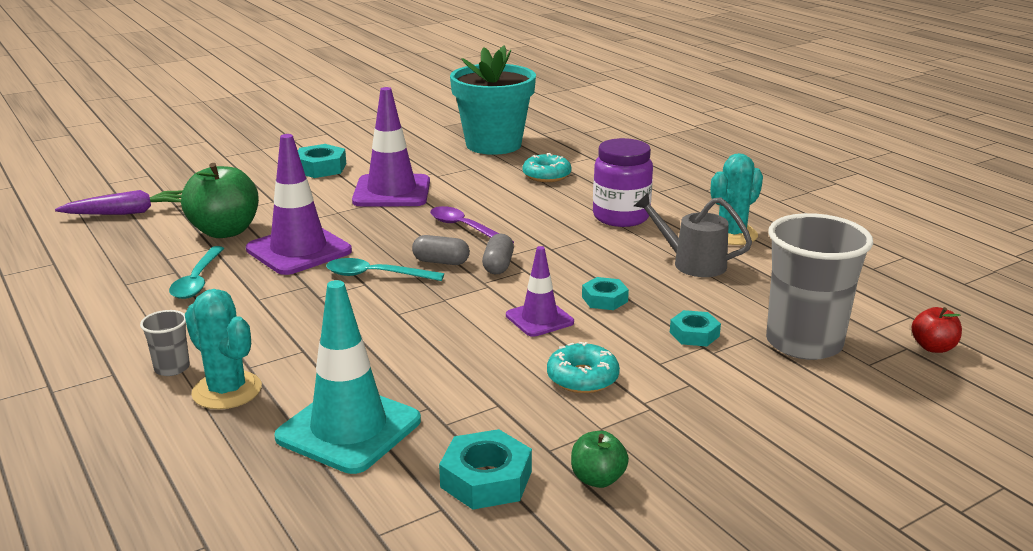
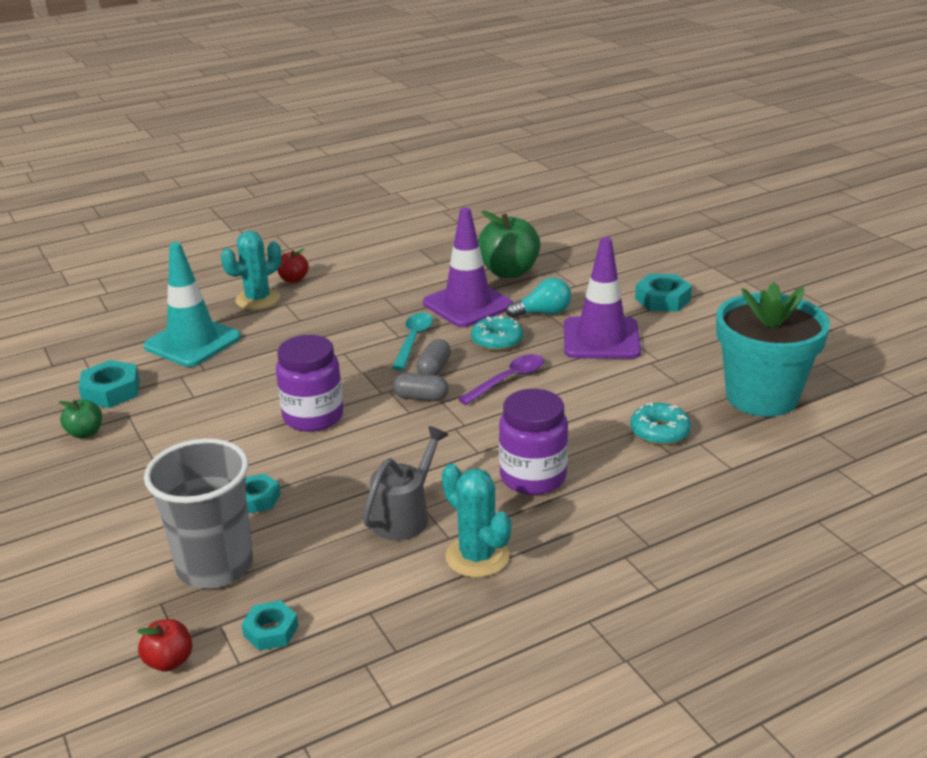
camera: 95 degrees right, 5 degrees up
(126, 213) = (548, 231): purple carrot -> none
(172, 368) = (293, 279): grey cup -> red apple
(197, 280) = (419, 272): turquoise spoon -> none
(331, 215) = (543, 313): none -> turquoise light bulb
(539, 319) = (313, 417): purple traffic cone -> purple jar
(582, 378) = (211, 433): turquoise donut -> turquoise donut (497, 341)
(604, 299) = (339, 453): turquoise nut -> turquoise nut (271, 631)

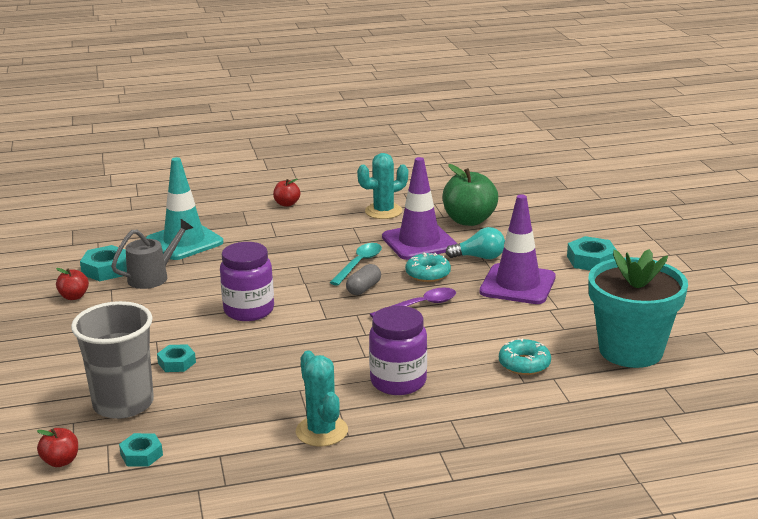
camera: 15 degrees right, 5 degrees down
(85, 433) = (74, 296): green apple -> red apple
(258, 299) = (250, 216): turquoise cactus -> turquoise cactus (383, 211)
(405, 515) = (282, 393): grey watering can -> grey watering can (153, 276)
(421, 397) = (341, 309): grey capsule -> none

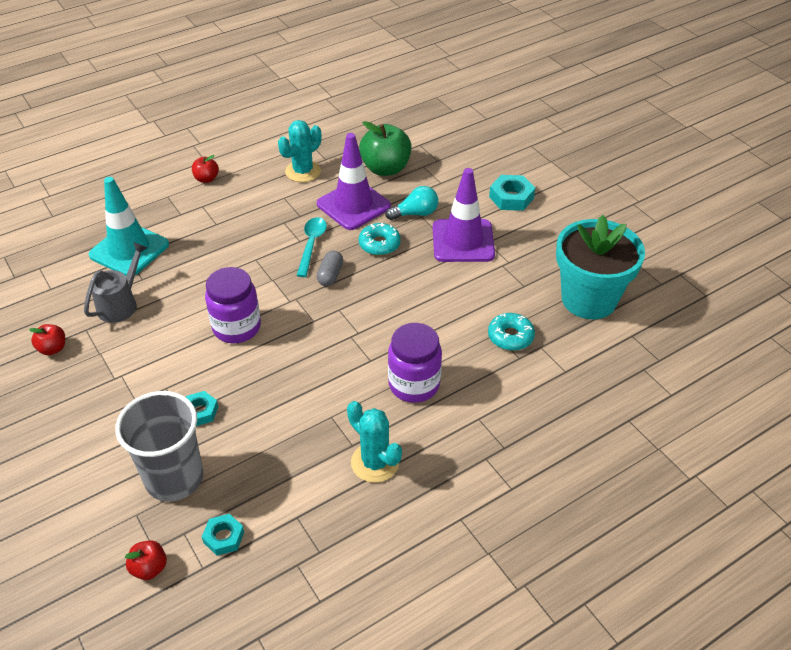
camera: 20 degrees left, 20 degrees up
(106, 269) = (68, 304): turquoise nut -> none
(420, 306) = (390, 286): purple spoon -> none

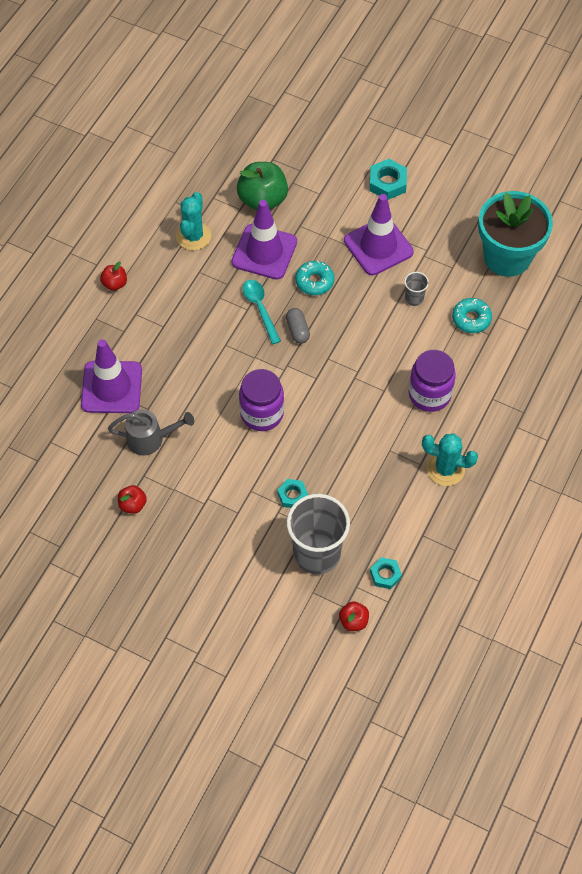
camera: 30 degrees left, 15 degrees up
(121, 303) = (151, 439): grey watering can -> grey watering can turned 90 degrees clockwise
(129, 250) = (111, 387): turquoise traffic cone -> purple traffic cone
(415, 213) = (321, 236): turquoise light bulb -> none
(464, 295) = (414, 298): none -> grey cup

